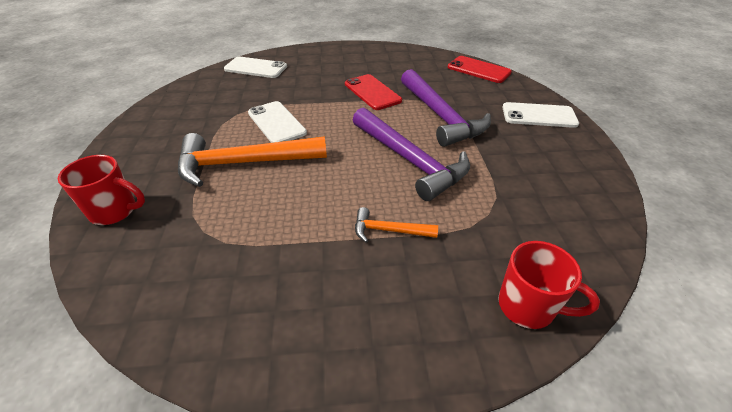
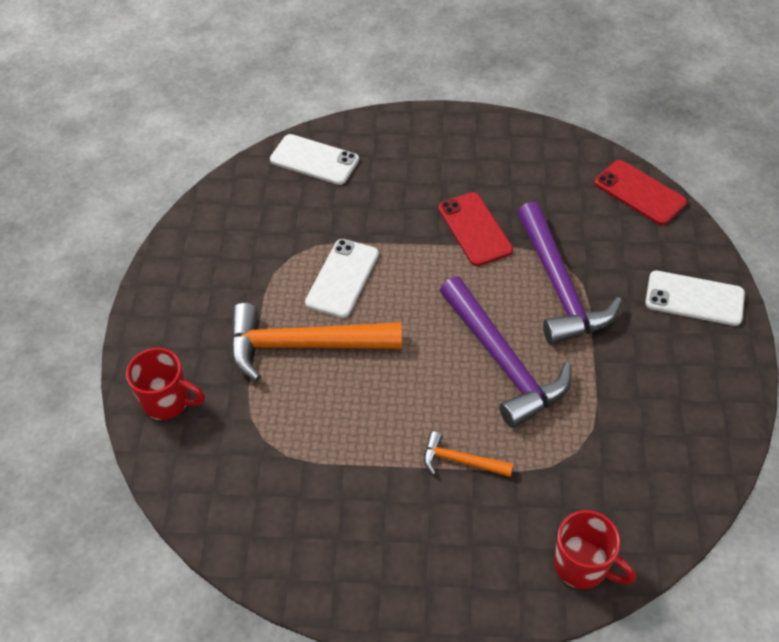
camera: 10 degrees right, 10 degrees up
(276, 123) = (342, 278): white phone -> white phone turned 45 degrees clockwise

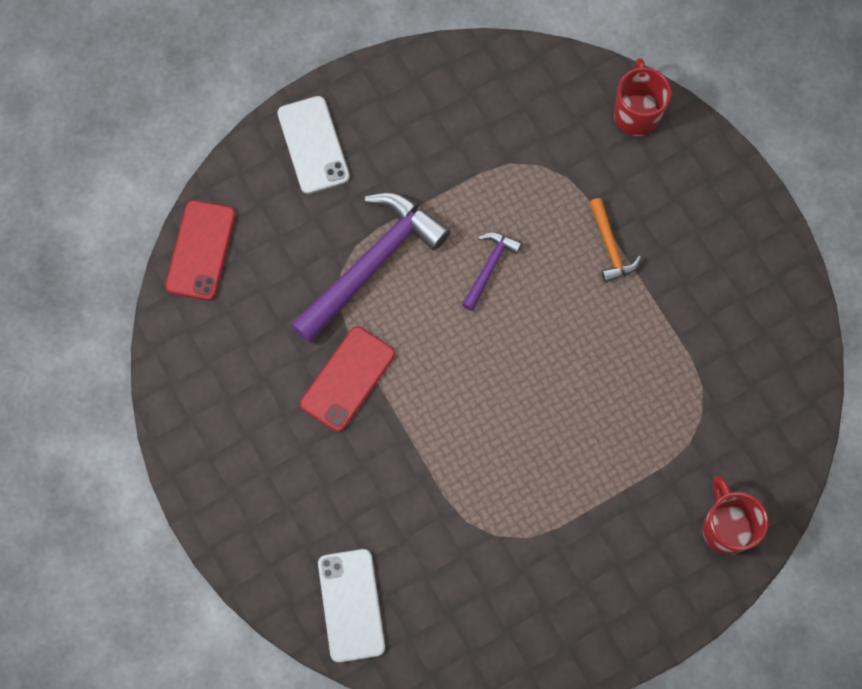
camera: 125 degrees left, 20 degrees up
(303, 345) = (588, 450): orange hammer -> none
(342, 278) = (489, 466): white phone -> none
(503, 362) = (489, 267): purple hammer -> purple hammer, size x0.48

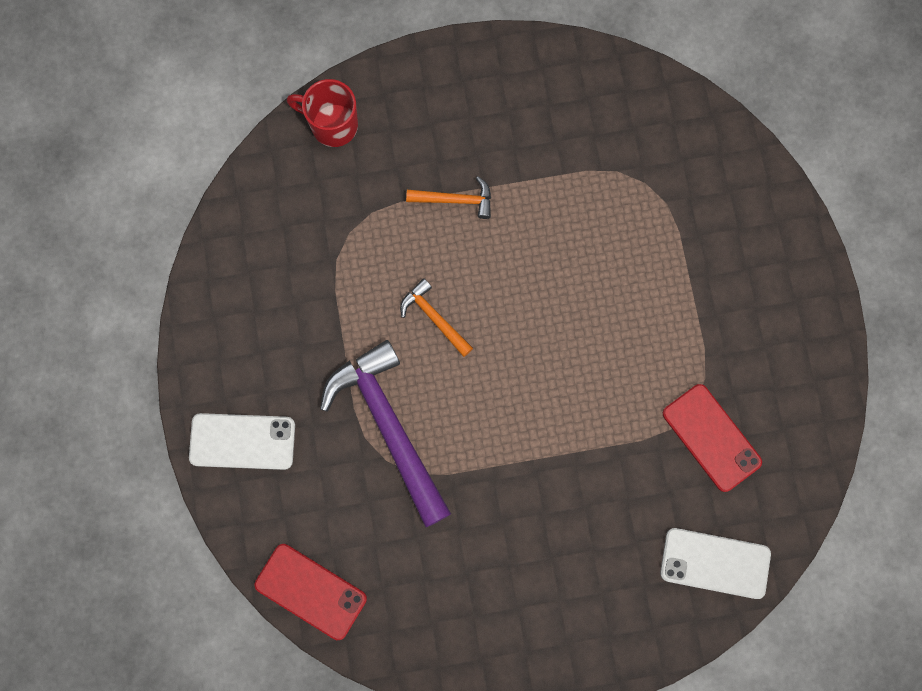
camera: 70 degrees left, 5 degrees up
(347, 379) = (496, 491): red phone -> red phone (711, 438)
(489, 267) = (434, 317): purple hammer -> orange hammer
(726, 527) = (752, 202): red mug -> none

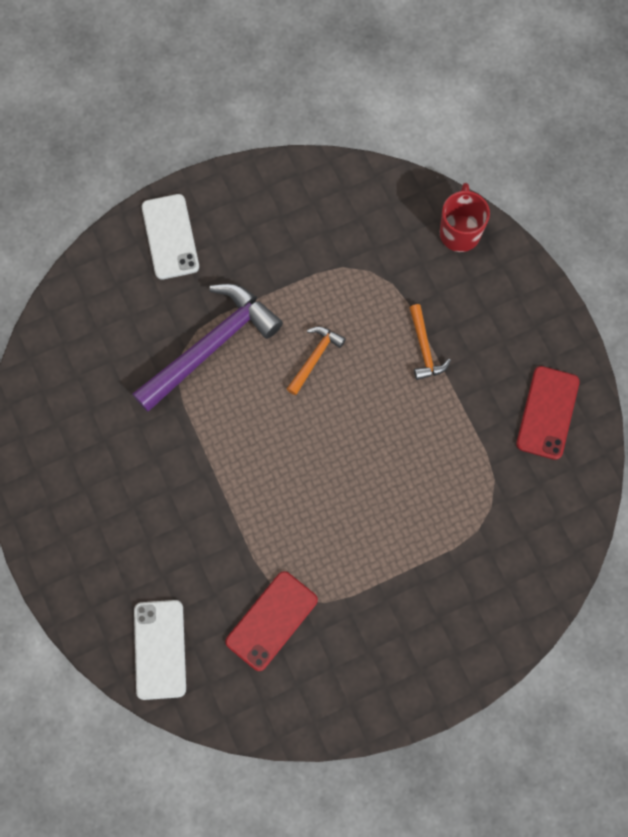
camera: 75 degrees right, 5 degrees down
(310, 591) = (61, 321): red phone -> red phone (547, 412)

